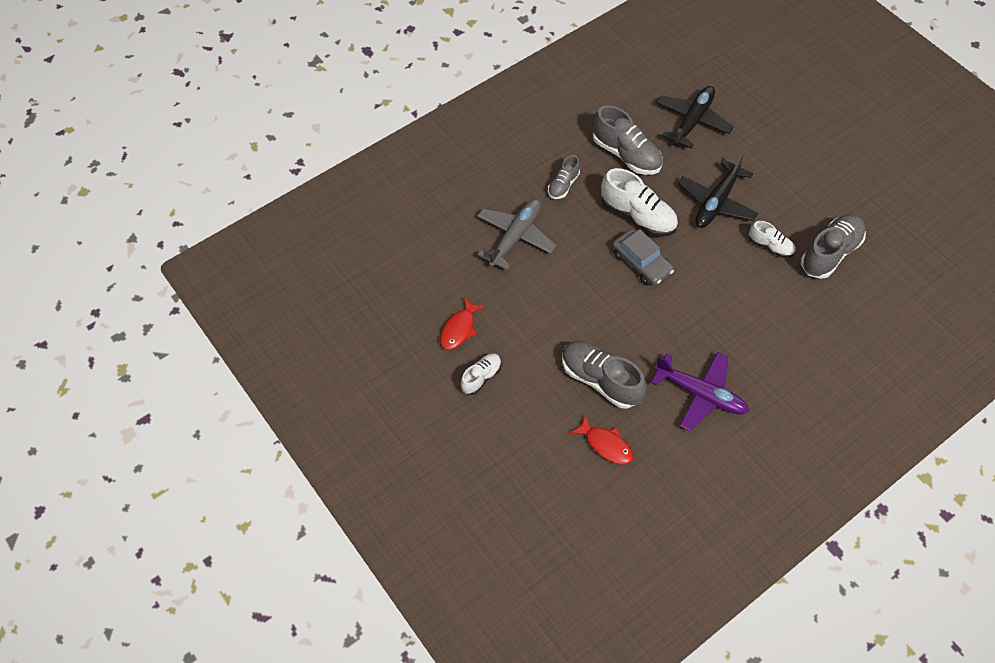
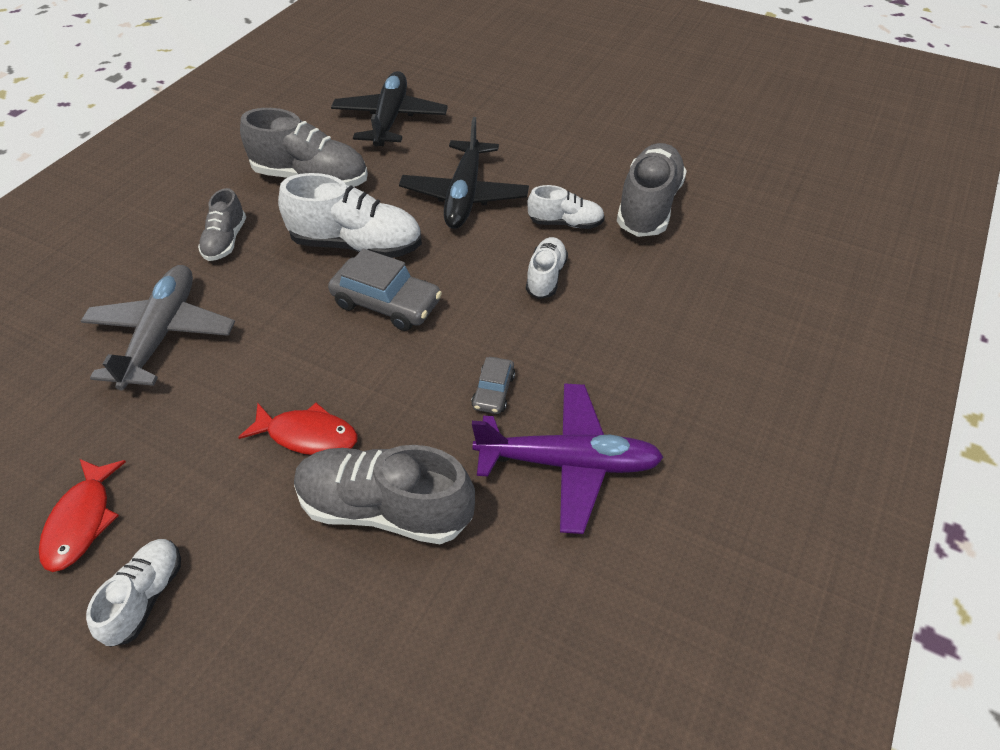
camera: 25 degrees left, 10 degrees down
(606, 445) = (439, 628): red fish -> red fish (307, 435)
(679, 340) = (493, 391): none -> grey car
(740, 280) = (546, 277): none -> white shoe

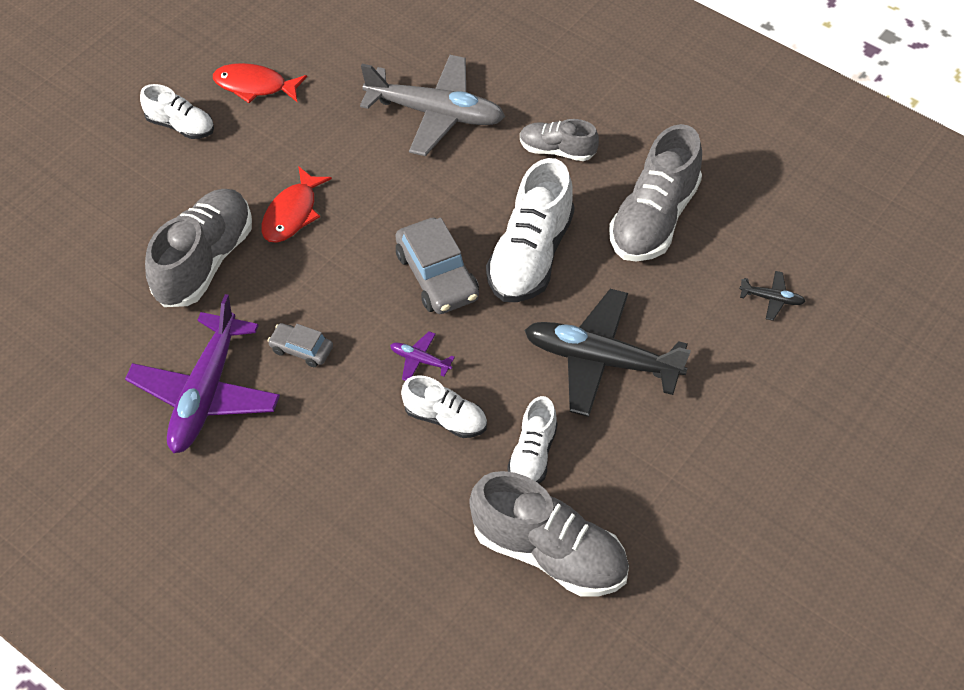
camera: 100 degrees right, 5 degrees up
(386, 303) = (437, 276): grey car -> grey car turned 60 degrees counterclockwise
(390, 119) = (772, 299): black plane -> black plane, size x0.41
(487, 301) = (420, 360): none -> purple plane

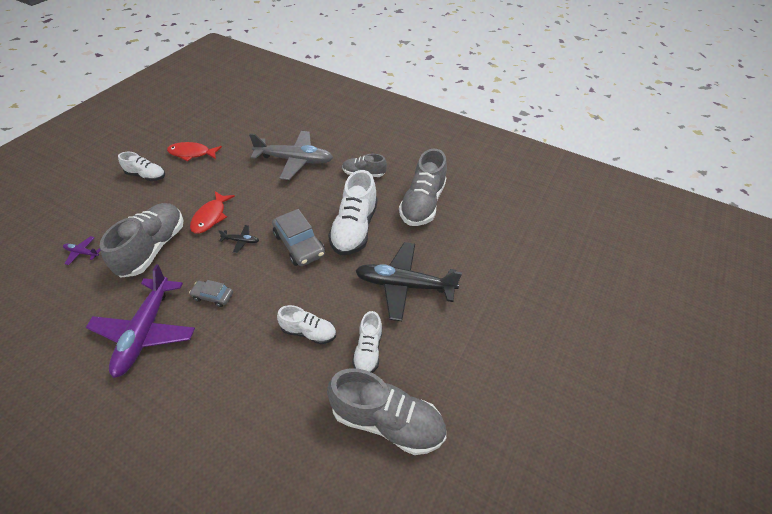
camera: 10 degrees left, 5 degrees down
(420, 360) = (290, 296): purple plane -> purple plane (82, 253)
(772, 299) = (497, 241): black plane -> black plane (241, 241)

